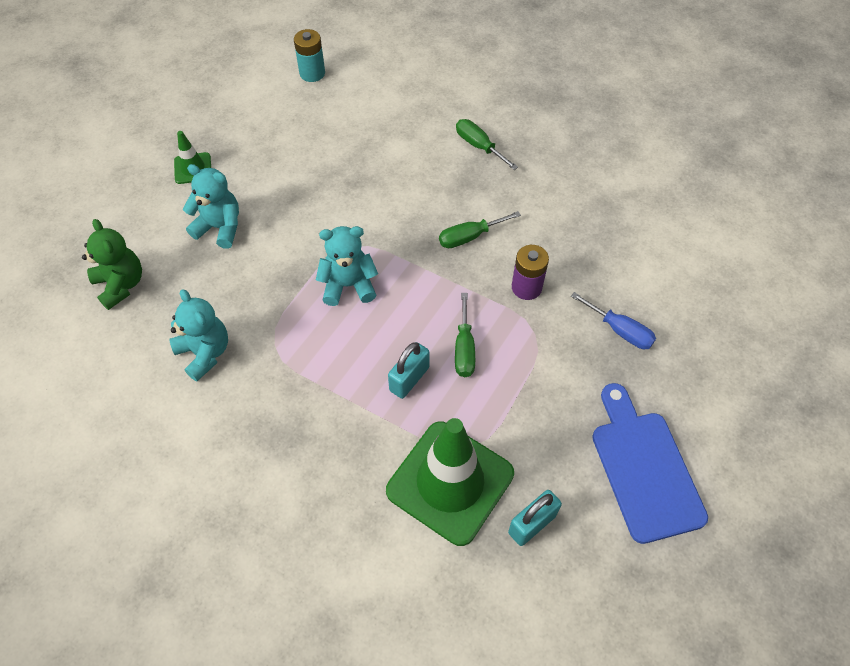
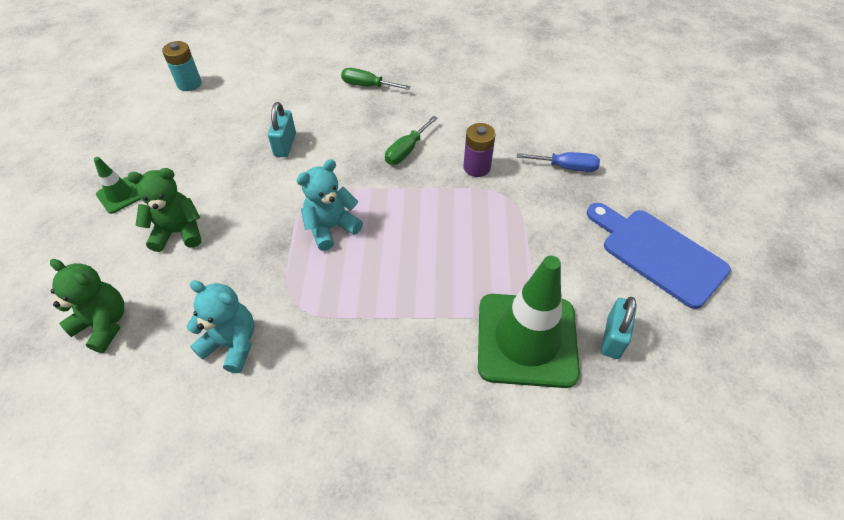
camera: 30 degrees left, 5 degrees down
(220, 227) = (178, 232): turquoise teddy bear -> green teddy bear
(409, 379) = (435, 276): turquoise padlock -> turquoise padlock (285, 145)
(464, 349) = (462, 232): green screwdriver -> none

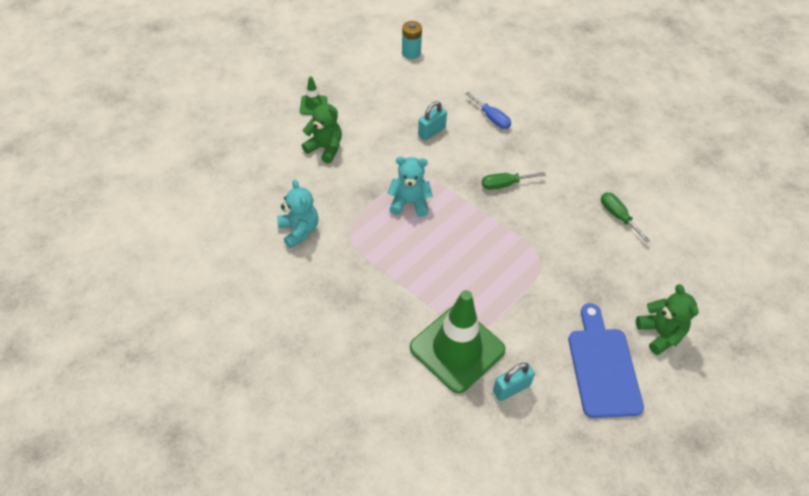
camera: 40 degrees right, 0 degrees up
(104, 324) = (249, 175): green teddy bear -> green teddy bear (660, 334)
(367, 86) = (524, 122): green screwdriver -> green screwdriver (617, 216)
(477, 167) = (540, 226): purple battery -> none
(566, 167) = (604, 268): blue screwdriver -> blue screwdriver (492, 118)

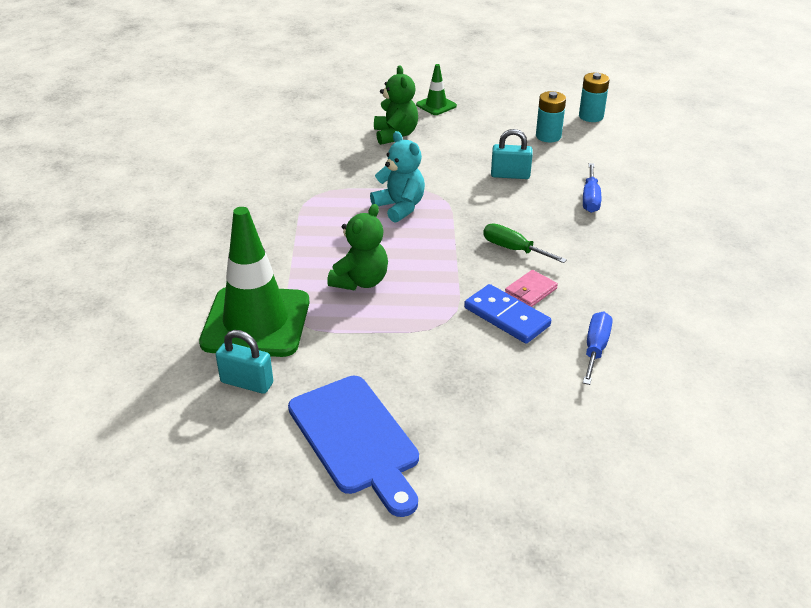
camera: 50 degrees right, 15 degrees down
(299, 230) = (282, 170): turquoise teddy bear -> none
(410, 85) = (548, 136): none -> turquoise battery
(548, 205) = (530, 291): none -> pink wallet
(560, 231) = (507, 317): none -> blue domino
(603, 366) = (356, 439): blue cutting board -> blue cutting board turned 105 degrees clockwise
(617, 216) = (595, 348): green screwdriver -> blue screwdriver
(660, 334) = (464, 467): green teddy bear -> green teddy bear (360, 281)

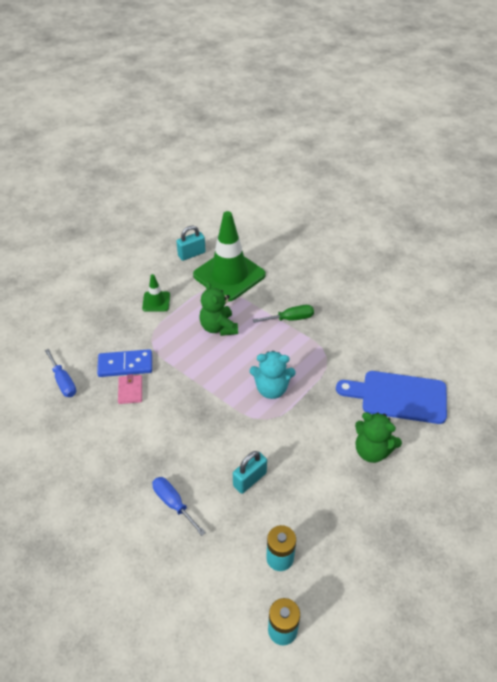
camera: 130 degrees right, 10 degrees up
(356, 439) = (121, 267): blue cutting board -> blue cutting board (398, 396)
(436, 105) = (403, 516): green traffic cone -> green traffic cone (156, 301)
(513, 249) = (171, 412): green screwdriver -> green screwdriver (290, 319)

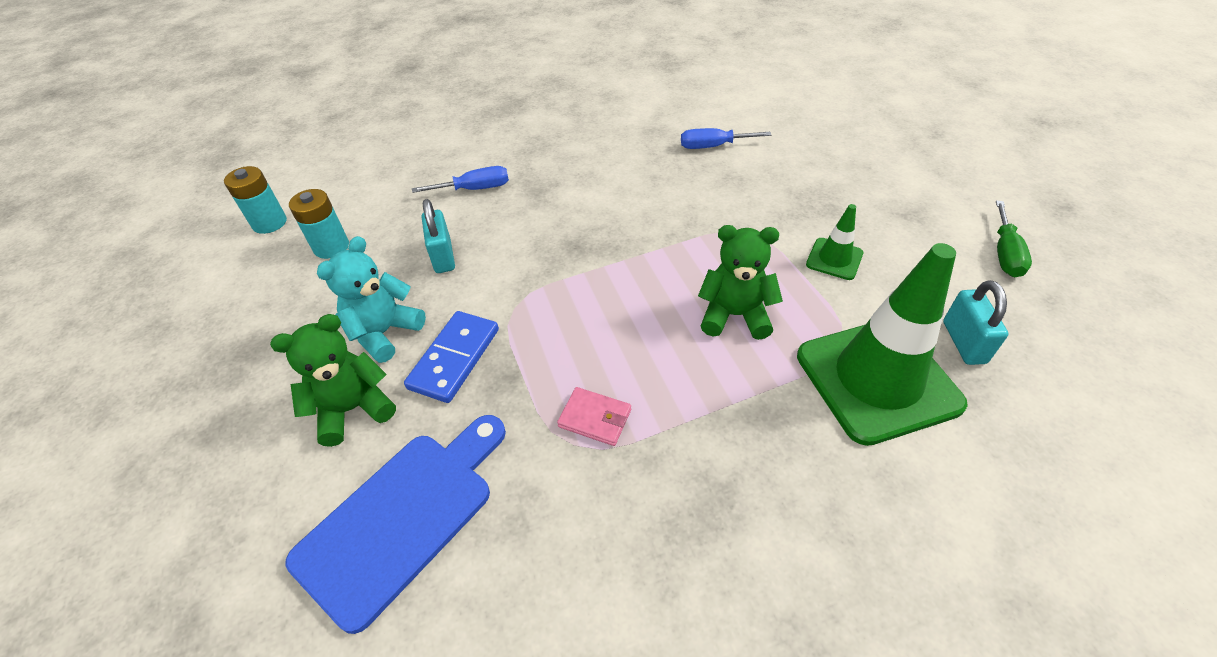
camera: 120 degrees right, 0 degrees up
(125, 365) = (710, 198): blue domino -> blue domino (454, 358)
(130, 390) = (662, 193): pink wallet -> pink wallet (595, 418)
(271, 389) = (562, 333): turquoise teddy bear -> turquoise teddy bear (384, 332)
(290, 319) = (704, 431): green screwdriver -> green screwdriver (1005, 253)

